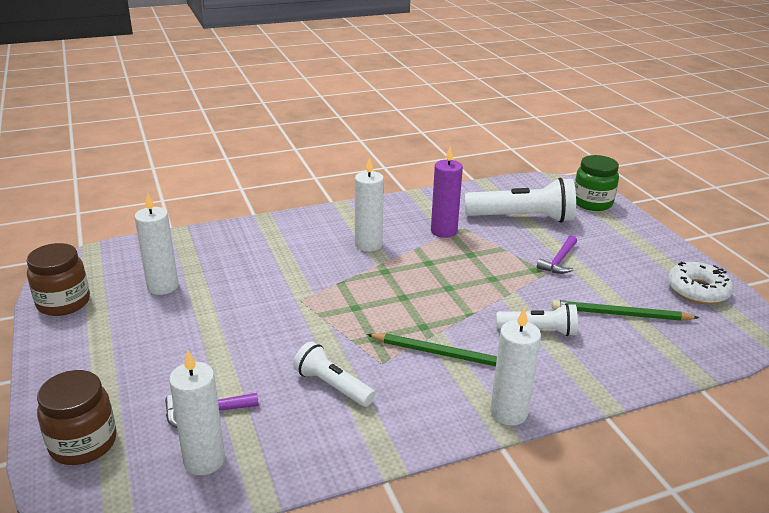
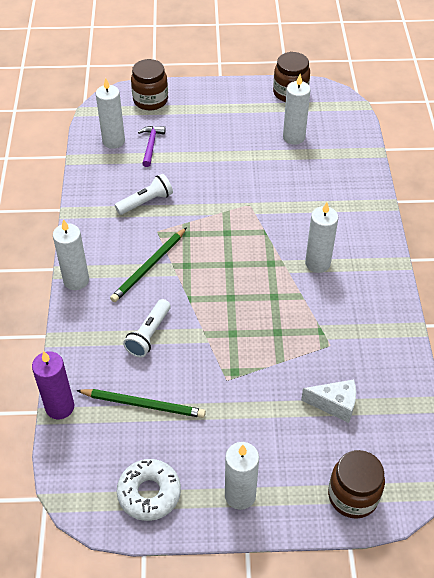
camera: 110 degrees right, 20 degrees up
(444, 231) = (326, 326): purple candle -> purple candle (60, 407)
(522, 218) = (334, 405): white flashlight -> white cheese
(559, 261) = (242, 399): purple hammer -> none
(592, 203) = (353, 496): green jar -> brown jar
(621, 314) = (143, 404): green pencil -> green pencil turned 75 degrees clockwise
(646, 247) = (240, 495): none -> white candle

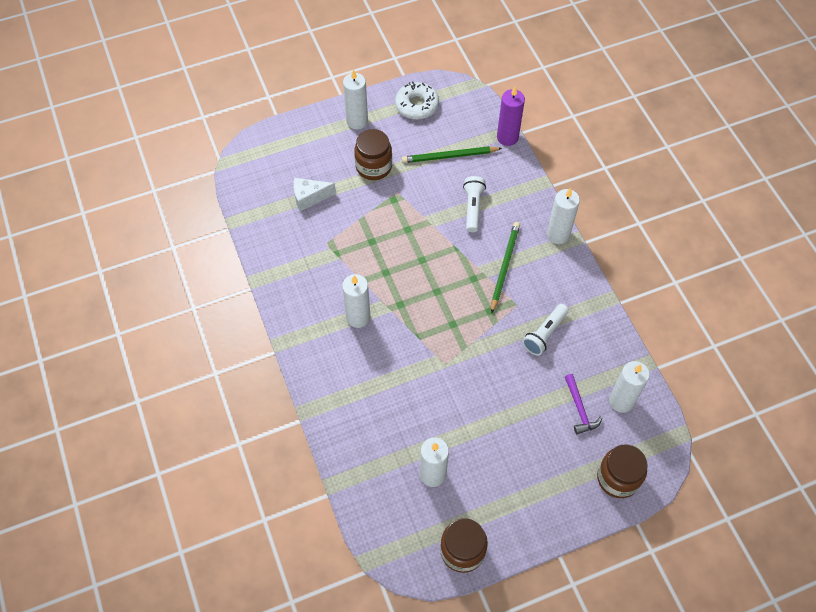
camera: 160 degrees right, 10 degrees up
(353, 496) = (281, 142): brown jar -> brown jar (374, 167)

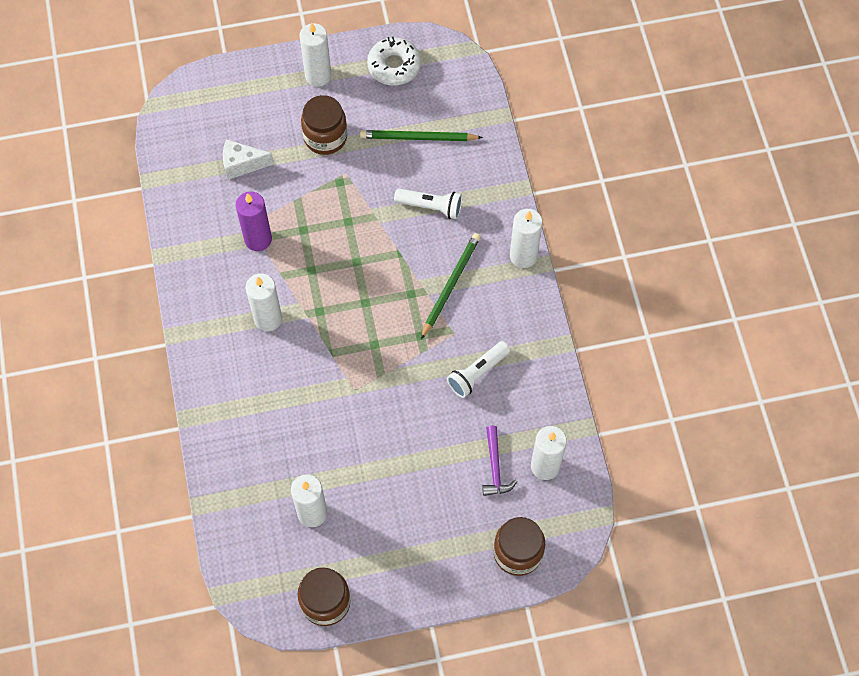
camera: 10 degrees right, 5 degrees up
(473, 208) = (431, 207): white flashlight -> white flashlight turned 90 degrees clockwise
(507, 137) = (493, 124): purple candle -> purple candle (258, 239)

